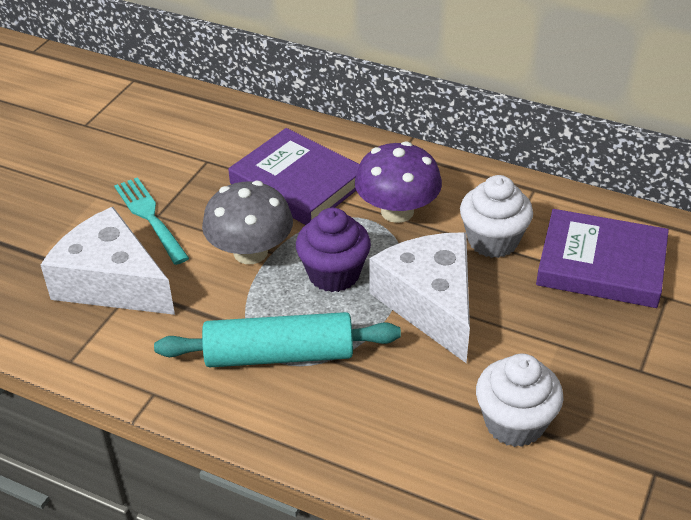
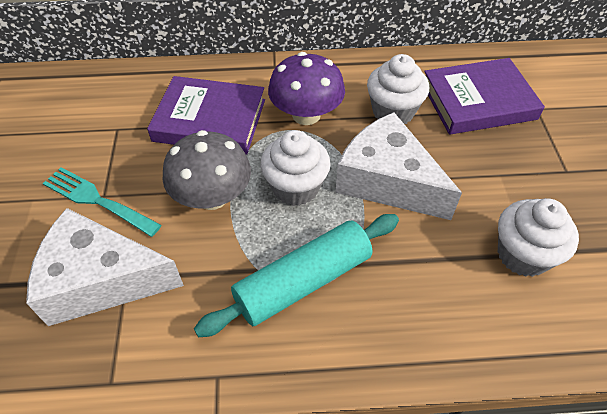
camera: 30 degrees left, 10 degrees up
(334, 274) = (295, 188): purple cupcake -> white cupcake

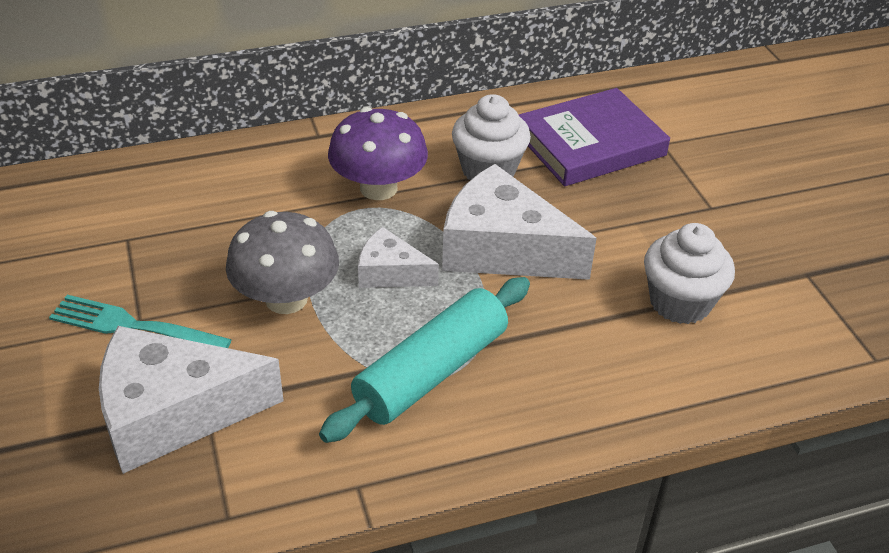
camera: 15 degrees left, 10 degrees down
(210, 120) = (252, 211): purple book -> none
(295, 188) = (390, 273): white cupcake -> white cheese

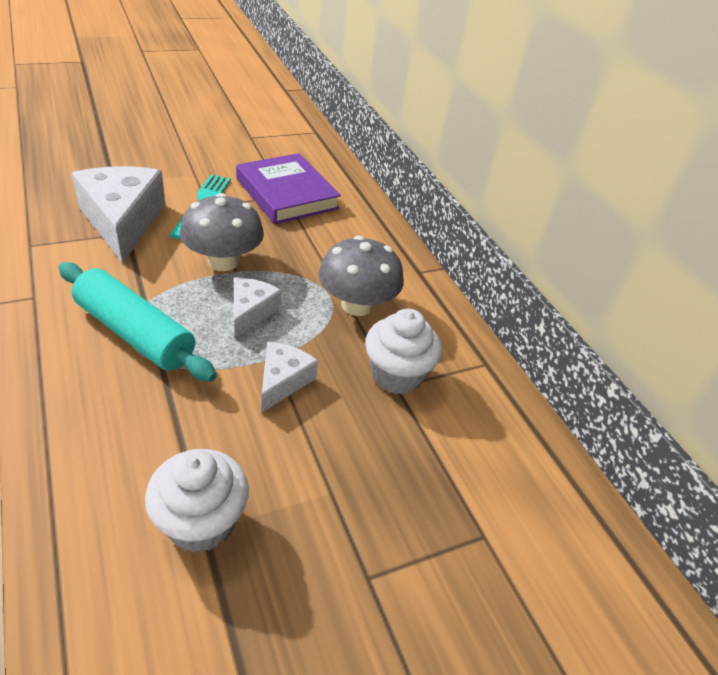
camera: 80 degrees right, 0 degrees up
(378, 188) = (357, 305): purple mushroom -> grey mushroom
(503, 249) = (282, 381): white cheese -> white cheese, size x0.53
(590, 144) = (461, 461): purple book -> purple book (286, 194)

